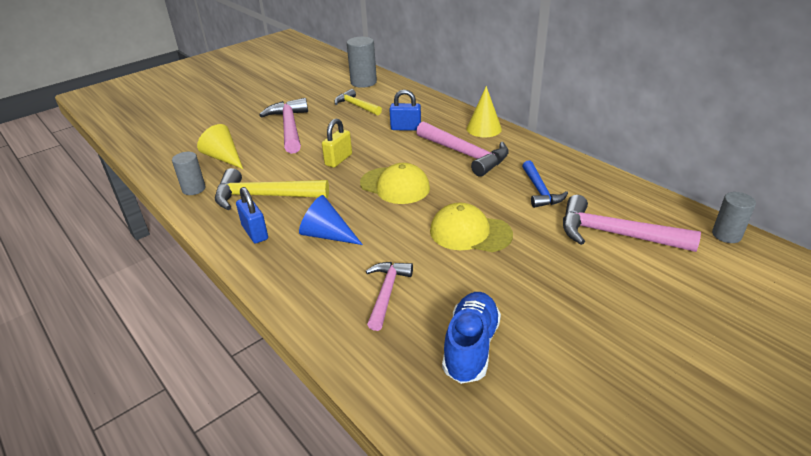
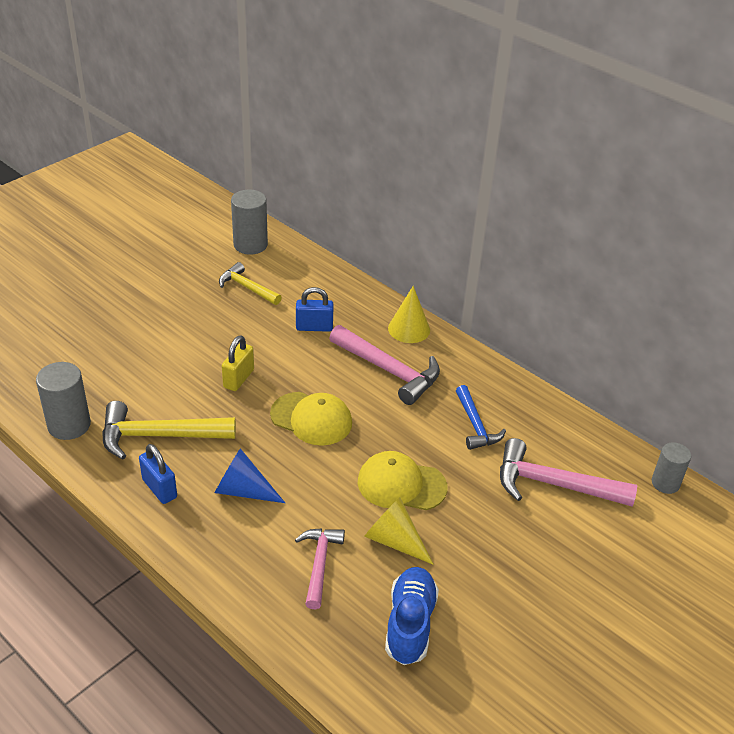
camera: 10 degrees left, 5 degrees up
(194, 189) = (69, 425): grey cylinder -> grey cylinder, size x1.53
(224, 158) = (94, 375): yellow cone -> yellow cone (394, 540)
(289, 127) = (167, 324): pink hammer -> none

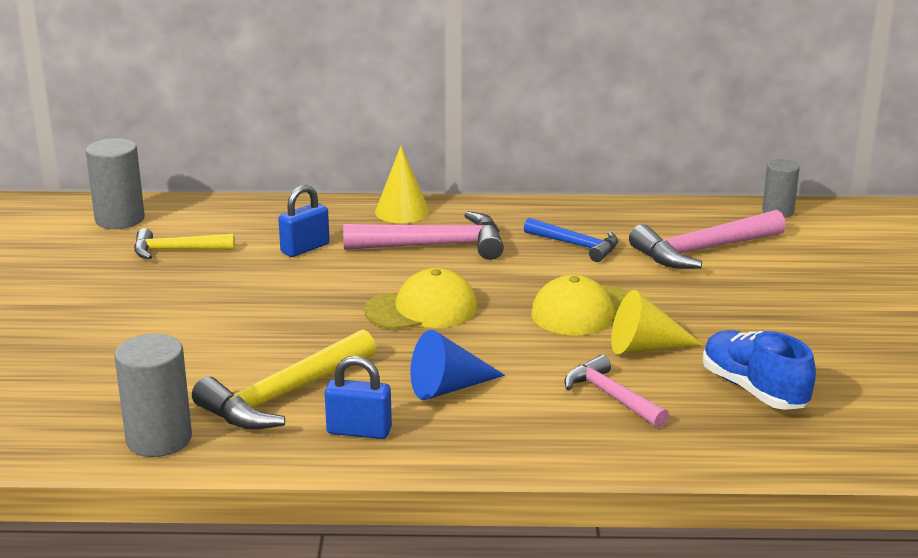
camera: 40 degrees left, 15 degrees down
(238, 378) = (293, 316): yellow padlock -> none

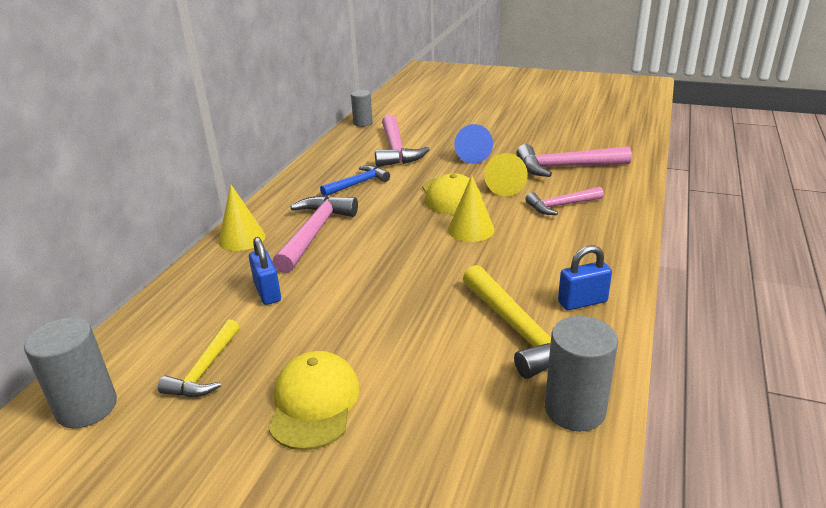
camera: 70 degrees left, 5 degrees up
(359, 431) = (582, 302): blue padlock -> blue padlock turned 45 degrees clockwise
(422, 309) = (413, 252): yellow cap -> yellow cap (314, 403)
(448, 388) = (532, 258): blue cone -> blue cone (471, 155)
(498, 337) = (471, 229): none -> yellow cone
(753, 390) = (565, 167): blue shoe -> pink hammer

